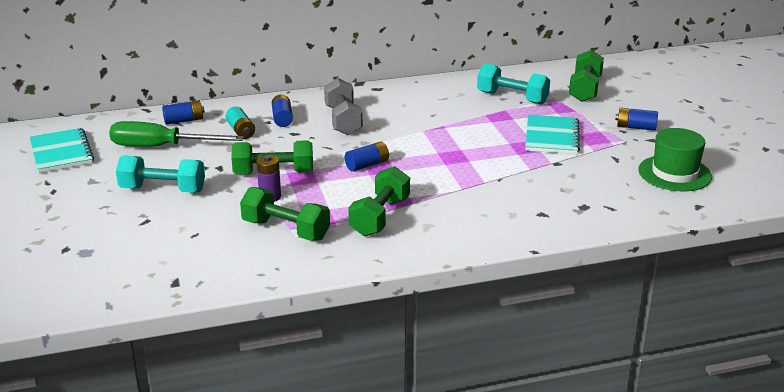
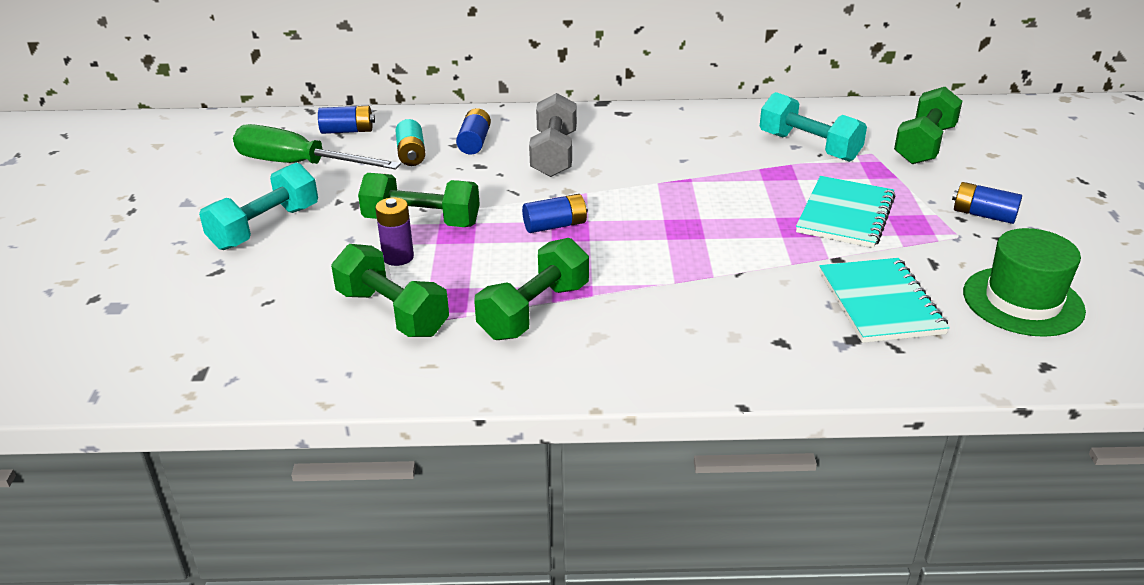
camera: 15 degrees right, 5 degrees up
(61, 152) = (174, 158): turquoise notebook -> turquoise notebook (880, 303)
(163, 190) = (265, 227): turquoise dumbbell -> turquoise dumbbell turned 75 degrees counterclockwise

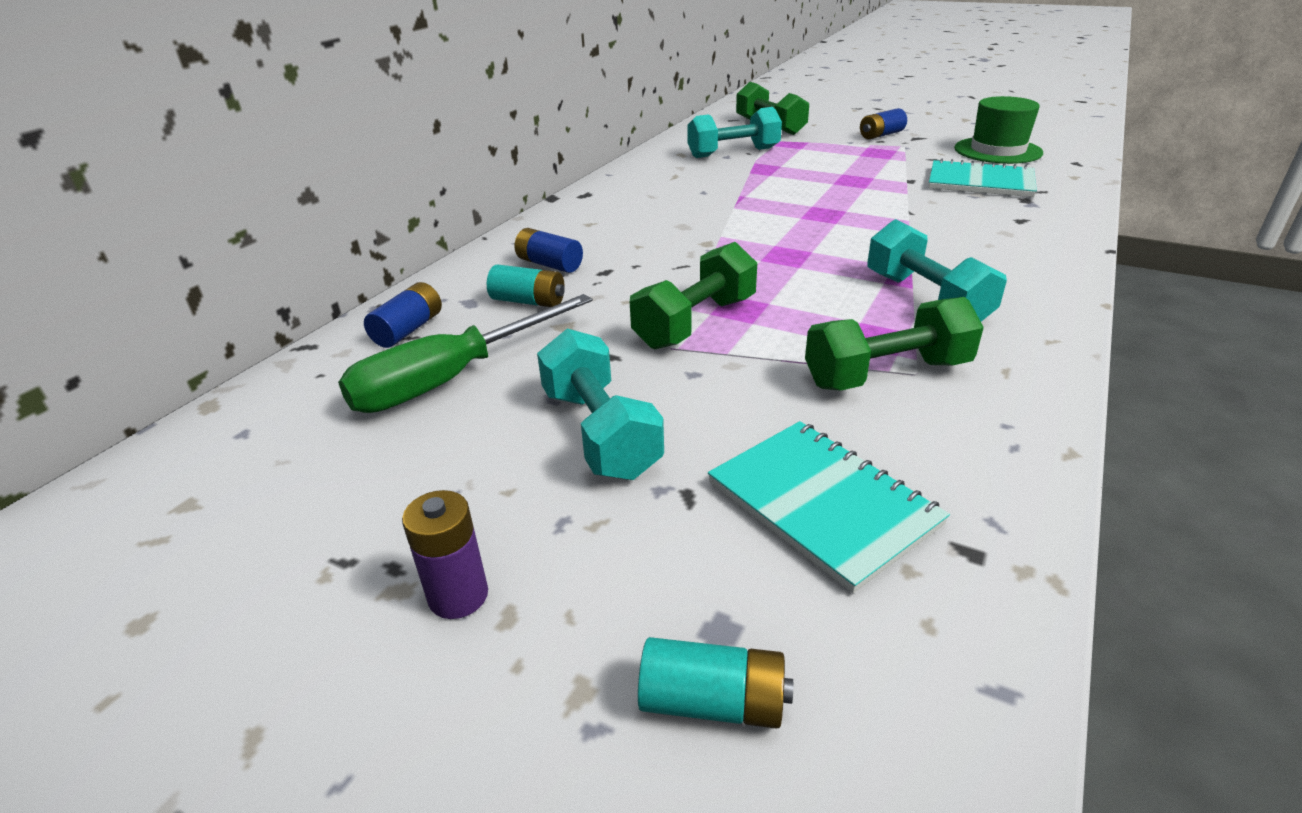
camera: 60 degrees left, 0 degrees up
(69, 316) = (713, 702): none -> turquoise battery
(398, 257) = (764, 350): purple battery -> purple battery (458, 596)
(534, 311) = (926, 299): green dumbbell -> turquoise dumbbell
(554, 154) = (628, 235): grey dumbbell -> none
(555, 225) = (770, 260): blue battery -> none
(845, 215) = (848, 165): turquoise notebook -> turquoise notebook (822, 503)

